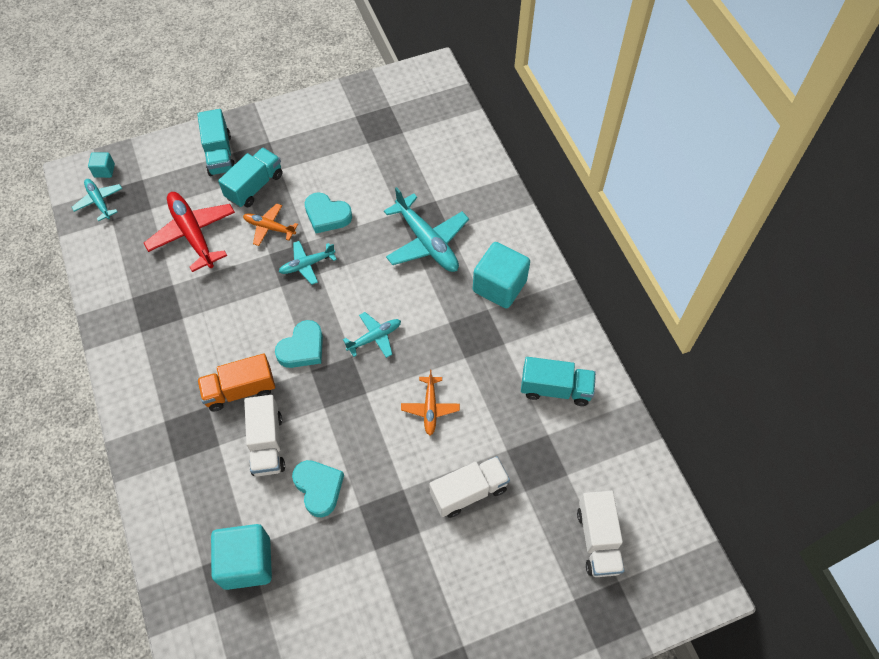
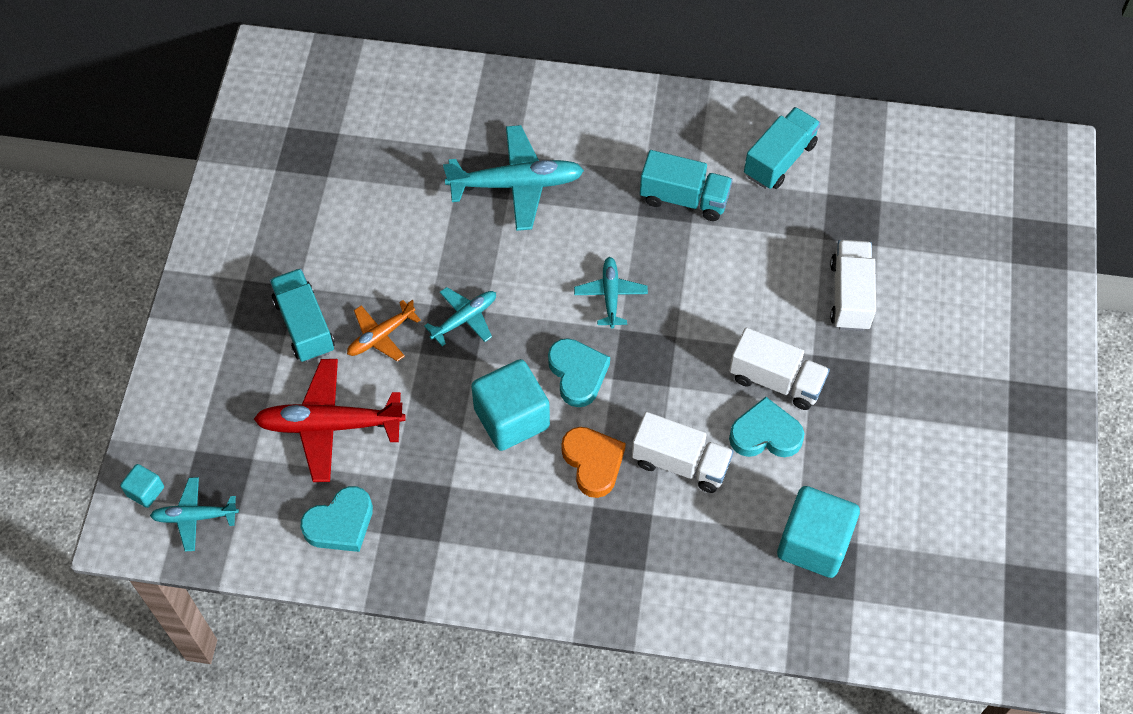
camera: 60 degrees left, 0 degrees up
(219, 154) = (222, 344): turquoise truck -> turquoise truck (684, 198)
(240, 390) = (593, 463): orange truck -> orange heart
(307, 265) = (464, 319): turquoise plane -> turquoise plane turned 135 degrees counterclockwise
(327, 215) = (406, 267): turquoise heart -> turquoise heart (340, 523)
(430, 408) = (732, 283): orange plane -> none
(499, 286) = (622, 145): turquoise cube -> turquoise cube (511, 418)
(598, 540) = (963, 211): white truck -> white truck (776, 380)

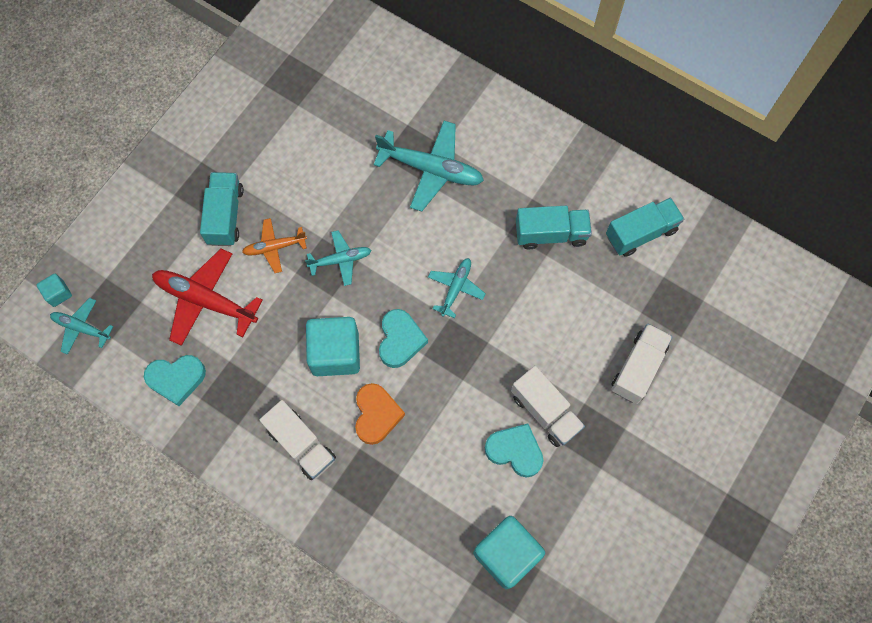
camera: 25 degrees right, 10 degrees up
(680, 463) = (440, 444): white truck -> white truck (301, 444)
(684, 198) = (551, 234): turquoise truck -> turquoise truck turned 45 degrees counterclockwise

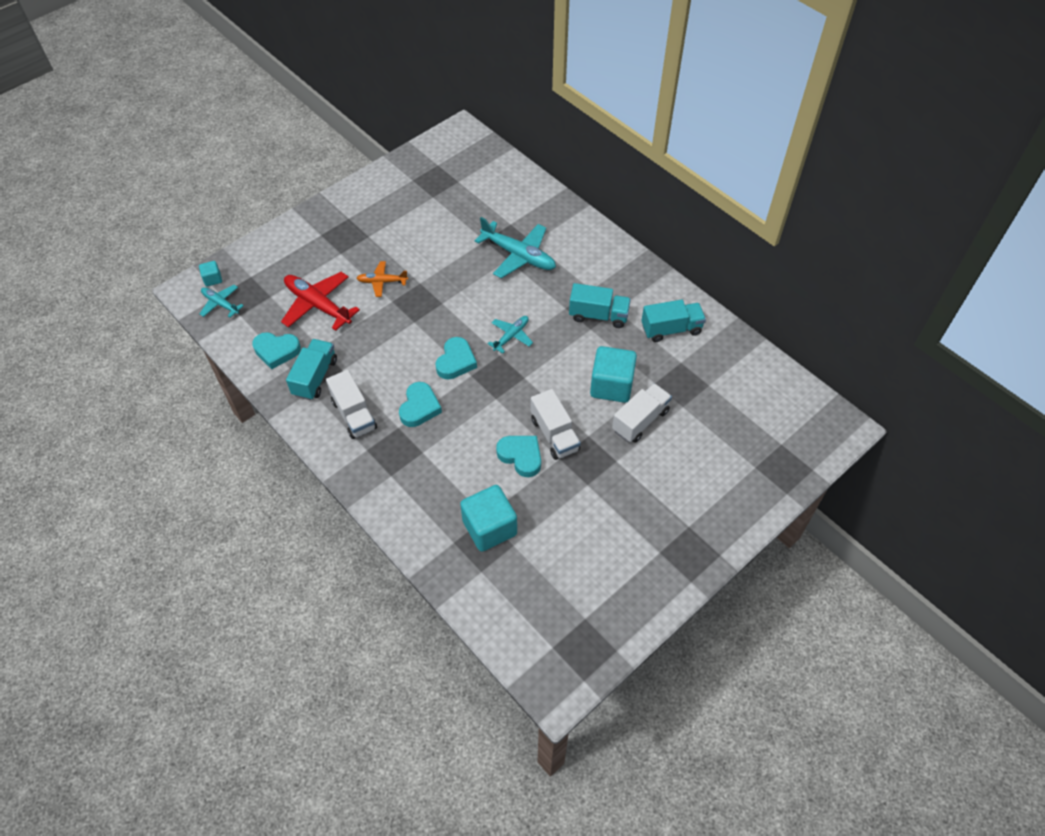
camera: 15 degrees right, 15 degrees down
(225, 216) = (353, 255): turquoise truck -> turquoise truck (315, 377)
(335, 353) = (403, 359): turquoise cube -> turquoise cube (611, 386)
(340, 260) = (428, 300): turquoise plane -> none
(376, 415) = (419, 407): orange heart -> turquoise heart

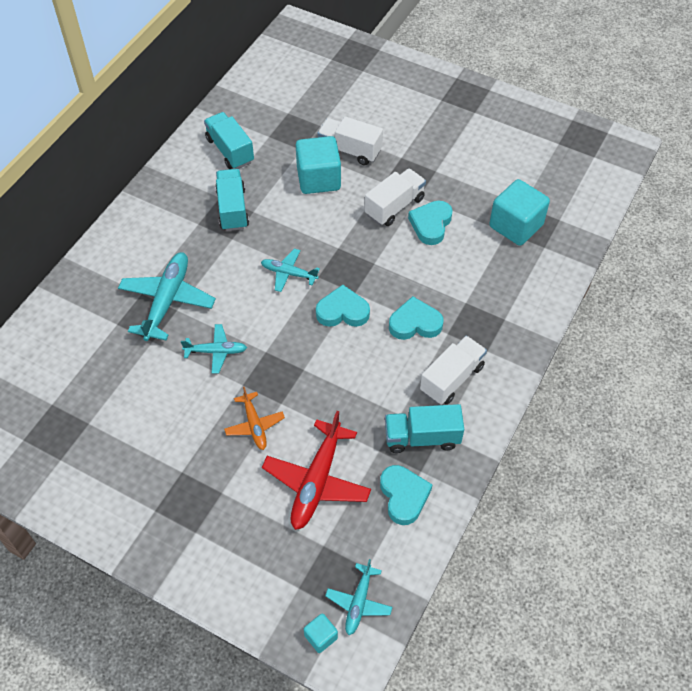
camera: 110 degrees left, 0 degrees up
(457, 274) = (216, 351): none -> turquoise plane

